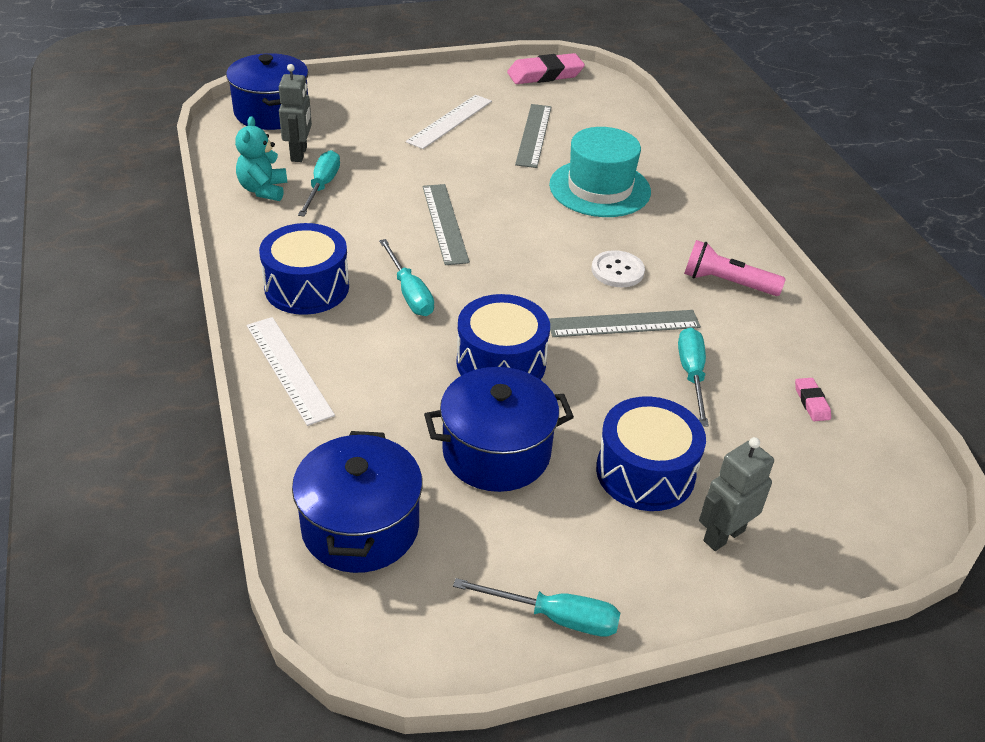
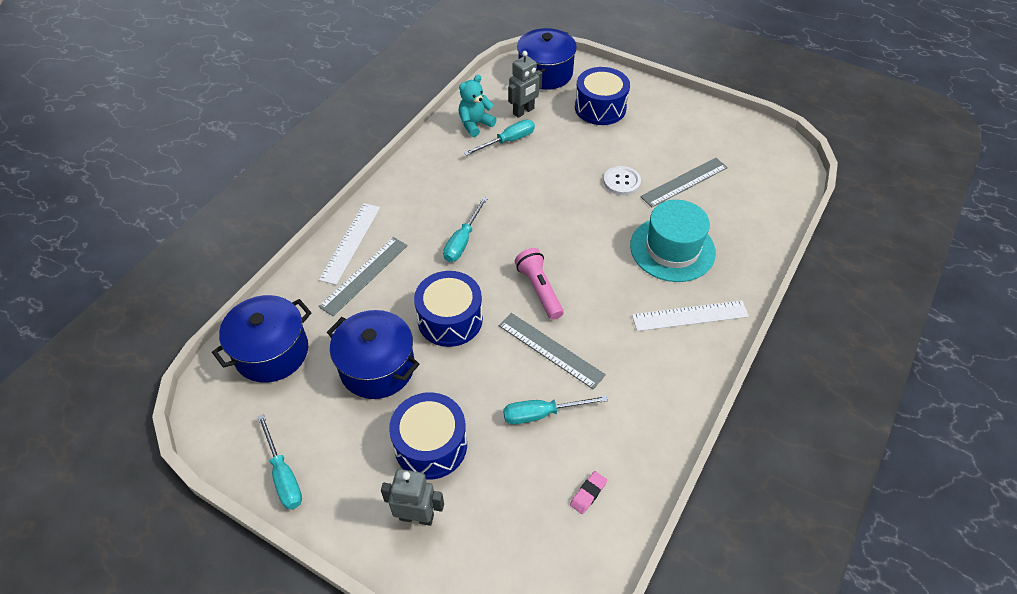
camera: 50 degrees right, 10 degrees up
(307, 287) = (418, 201): blue drum -> blue drum (600, 108)
(444, 223) = (541, 209): grey ruler -> grey ruler (364, 275)
(450, 121) = (643, 139): white ruler -> white ruler (690, 316)
(545, 74) = (760, 139): pink eraser -> none
(617, 271) = (598, 313): white button -> white button (621, 181)
(692, 375) = (542, 414): turquoise screwdriver -> turquoise screwdriver turned 150 degrees counterclockwise
(727, 283) = (658, 374): pink flashlight -> pink flashlight (539, 289)

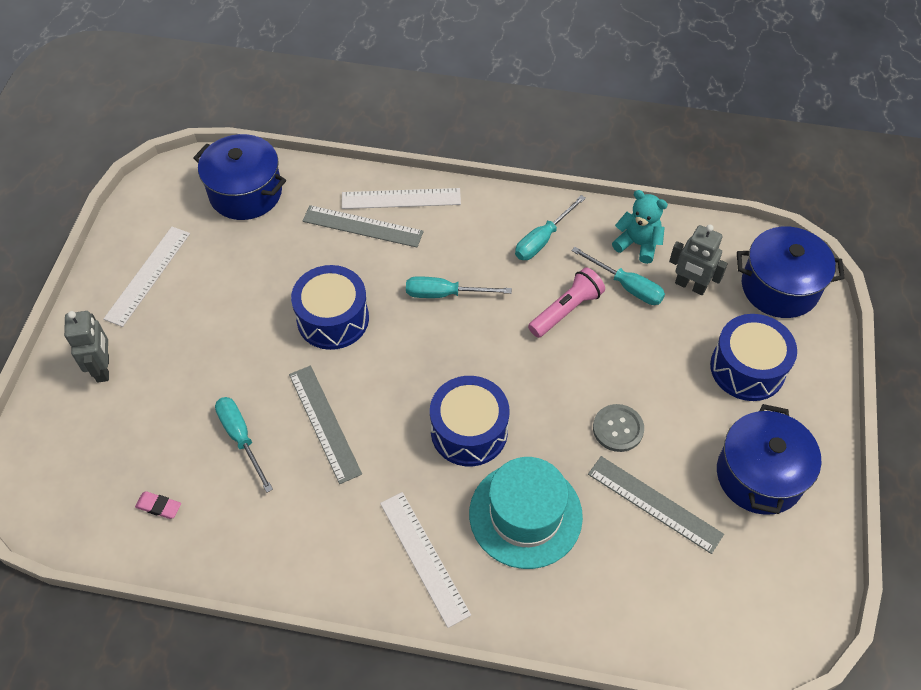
camera: 70 degrees right, 5 degrees up
(283, 475) = (122, 254): turquoise screwdriver -> turquoise screwdriver (542, 239)
(323, 455) = (148, 275): none -> white ruler
(377, 367) = (254, 279): blue pot -> blue pot (759, 475)
(430, 445) = (179, 353): blue drum -> blue drum (469, 431)
(539, 289) = (404, 388): pink flashlight -> pink flashlight (566, 310)
(550, 350) = (324, 423): grey ruler -> grey ruler turned 45 degrees counterclockwise
(621, 181) = (618, 429): white button -> grey button

